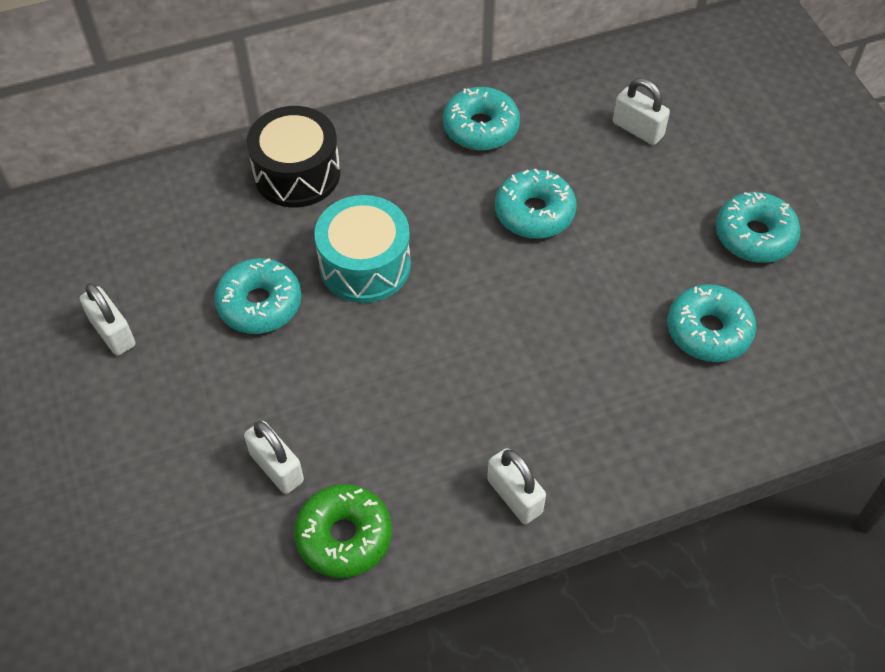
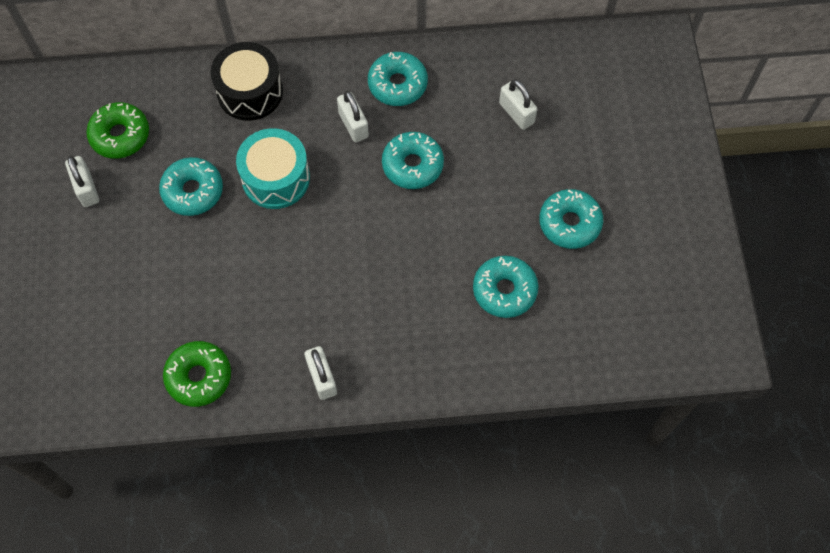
camera: 15 degrees right, 10 degrees up
(140, 259) = (120, 135): none -> green donut
(277, 467) = (169, 316): white padlock -> white padlock (353, 125)

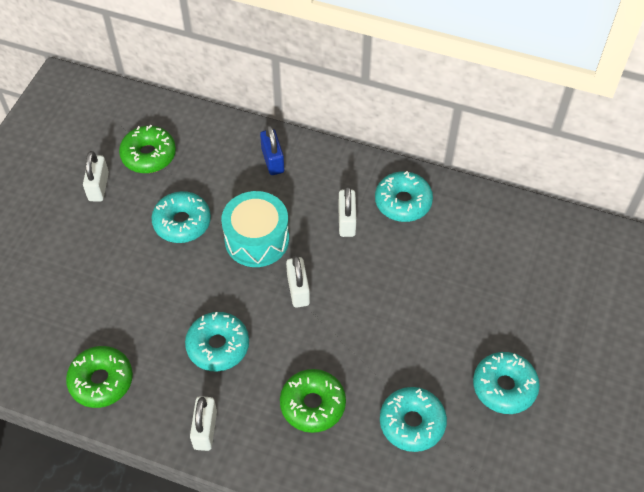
camera: 25 degrees right, 10 degrees down
(250, 92) = (272, 161): black drum -> blue padlock
(408, 312) = (312, 404): none -> green donut
(412, 165) = (382, 276): turquoise donut -> turquoise donut (218, 346)
(516, 113) = (500, 268): white padlock -> white padlock (298, 290)

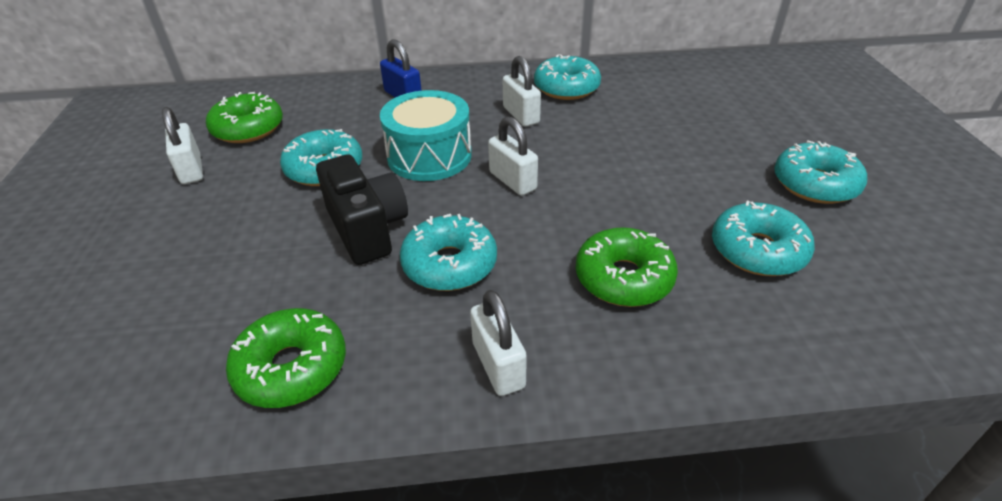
camera: 25 degrees left, 15 degrees down
(184, 293) = (367, 229): none -> black camera

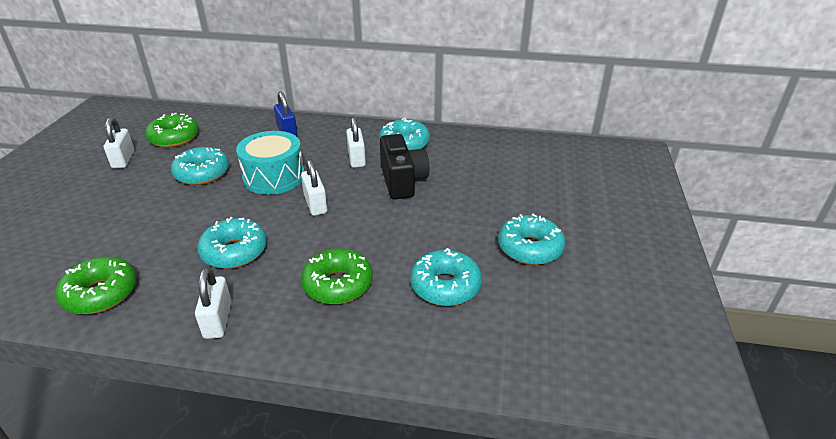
camera: 15 degrees right, 5 degrees down
(367, 229) = (201, 218): black camera -> black camera (402, 181)

